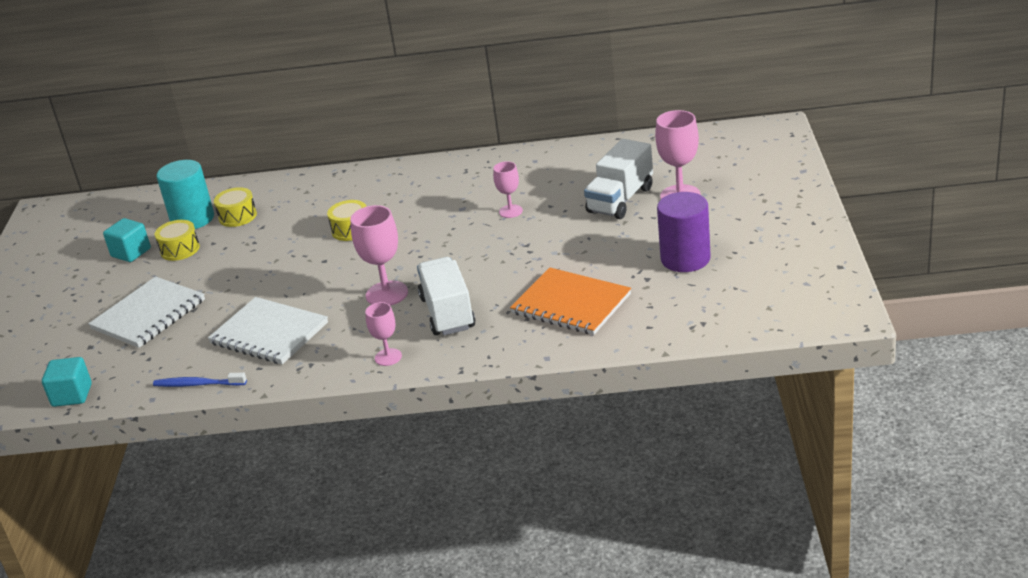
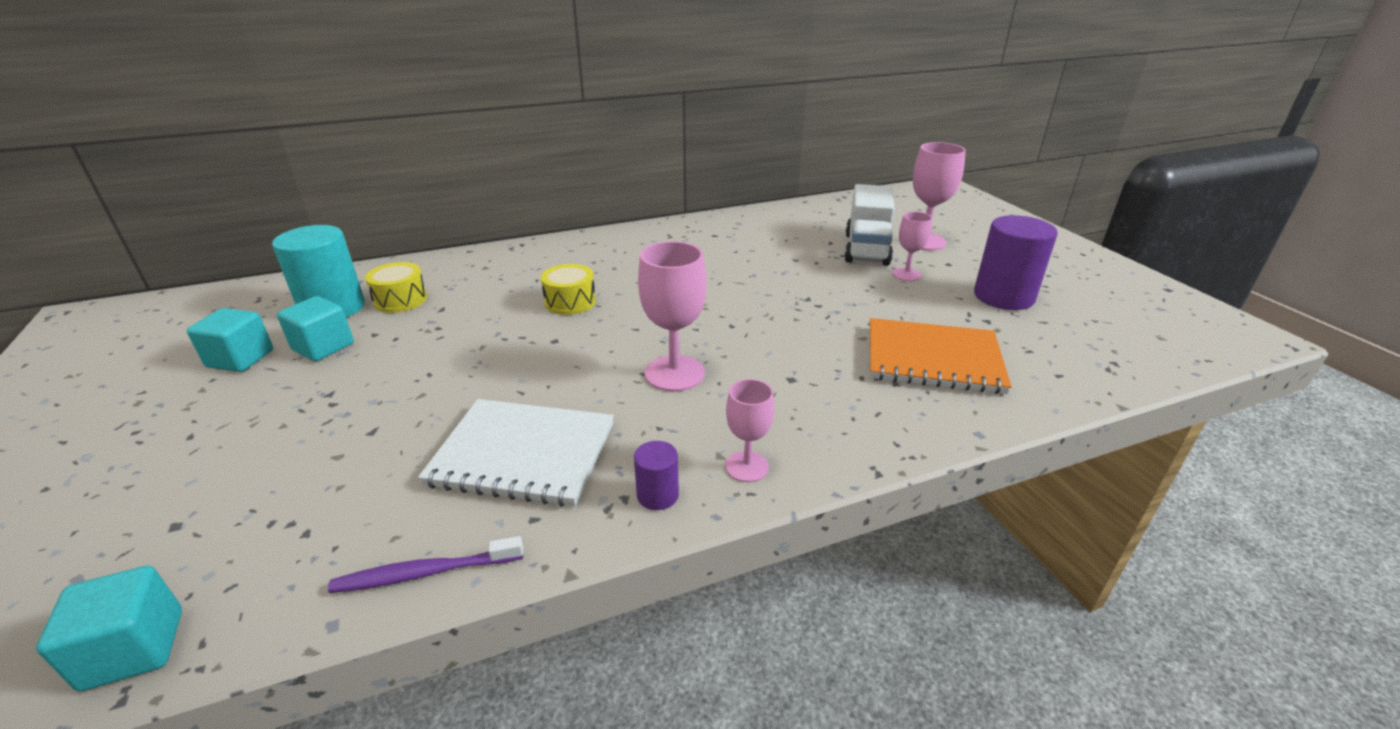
camera: 25 degrees left, 0 degrees up
(148, 314) = (289, 450): white notebook -> none
(180, 249) = (323, 347): yellow drum -> turquoise cube
(198, 384) = (425, 573): blue toothbrush -> purple toothbrush
(329, 365) = (657, 495): none -> purple cylinder
(447, 313) = (782, 389): white truck -> none
(510, 211) = (756, 268): pink goblet -> pink goblet (906, 274)

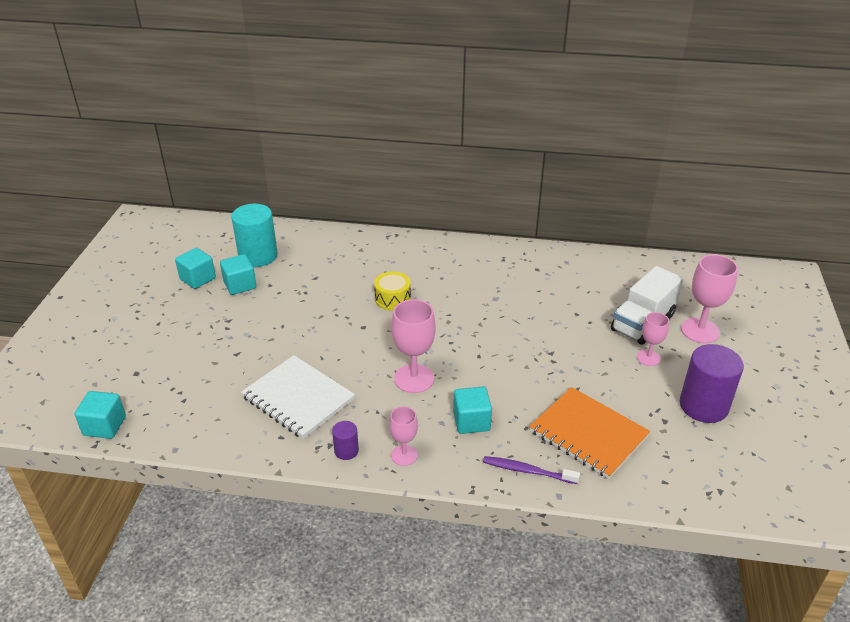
camera: 30 degrees right, 5 degrees up
(400, 300) = (297, 262): yellow drum -> none
(425, 573) = (220, 442): purple toothbrush -> purple toothbrush (527, 471)
(793, 394) = (471, 421): none -> turquoise cube

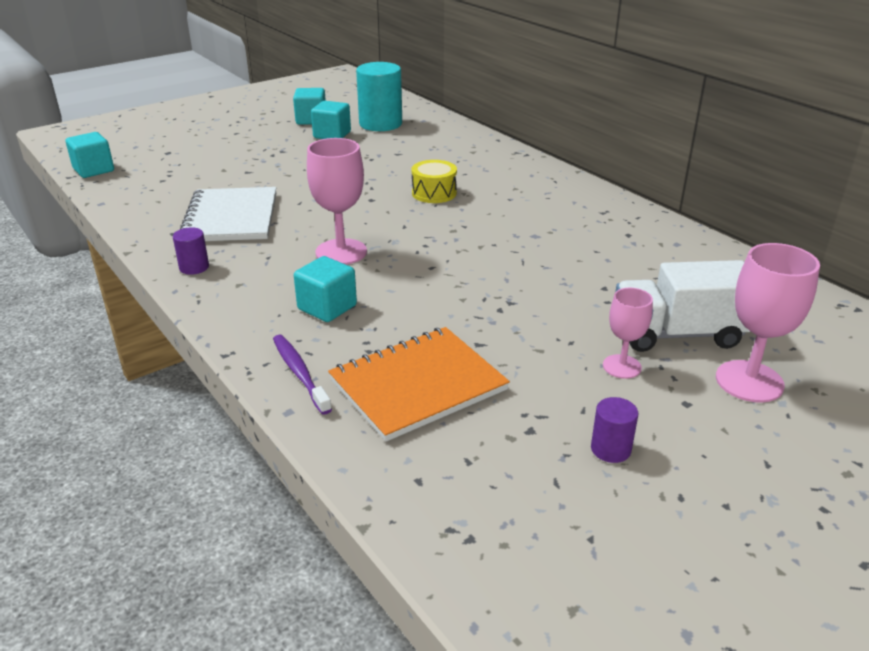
camera: 45 degrees right, 5 degrees down
(404, 455) = (227, 296): pink goblet -> none
(588, 434) = (418, 385): orange notebook -> orange notebook turned 60 degrees clockwise
(703, 406) = (610, 449): purple cylinder -> purple cylinder, size x0.48

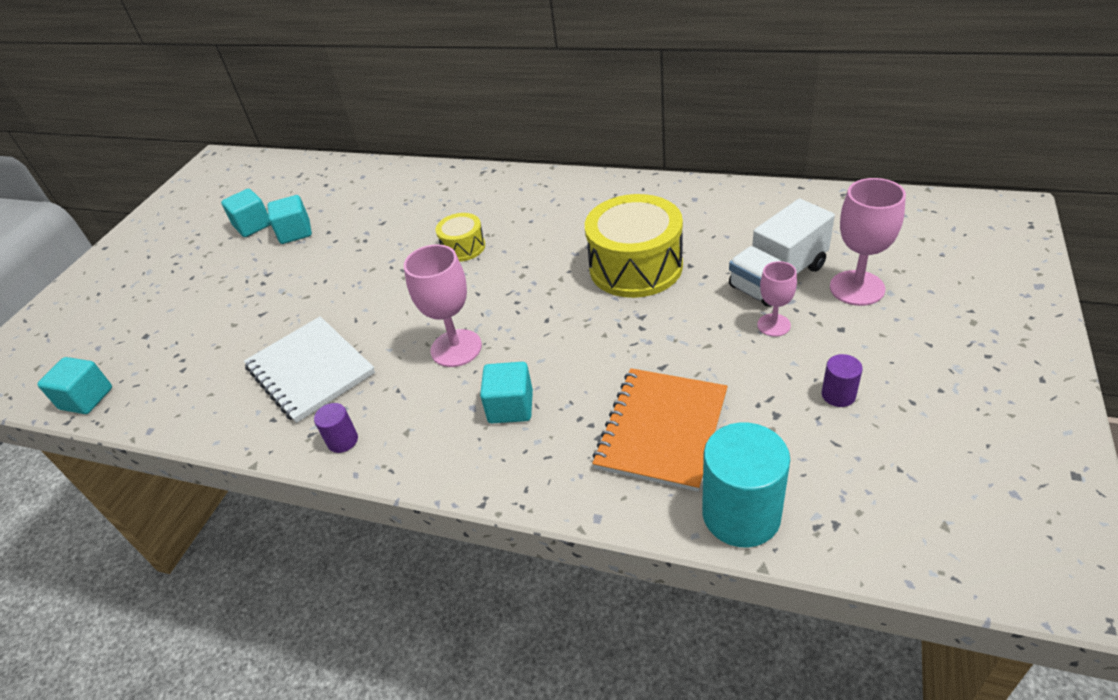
camera: 30 degrees left, 10 degrees up
(300, 373) = (564, 479): purple toothbrush -> none
(380, 124) = (327, 198): turquoise cylinder -> turquoise cylinder (741, 514)
(554, 267) = (635, 267): none -> yellow drum

